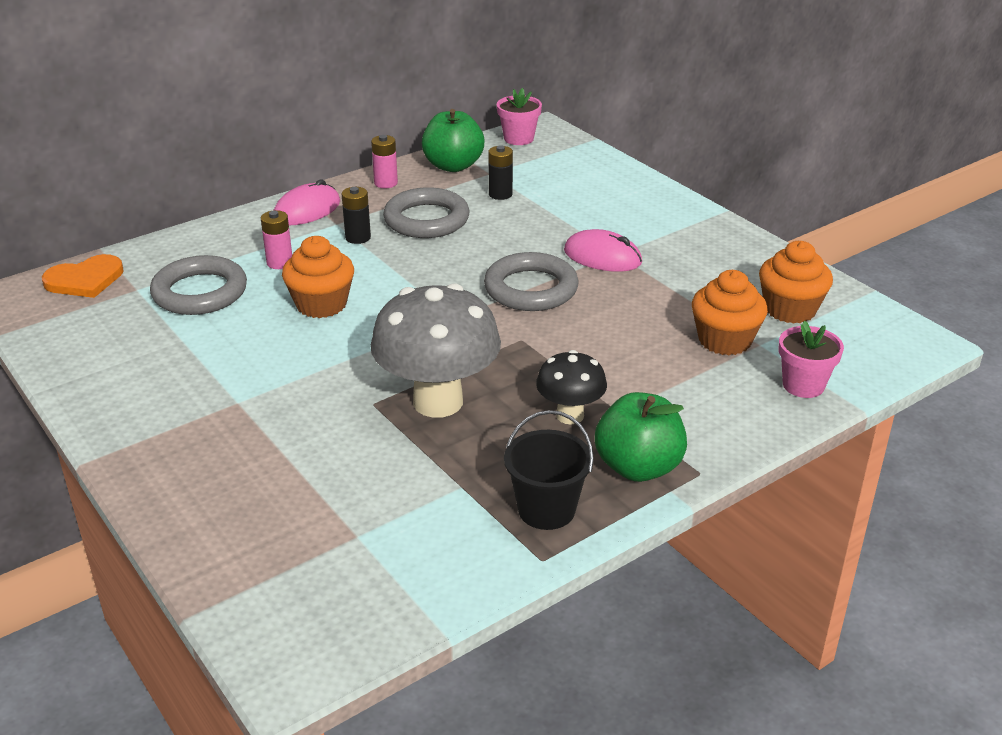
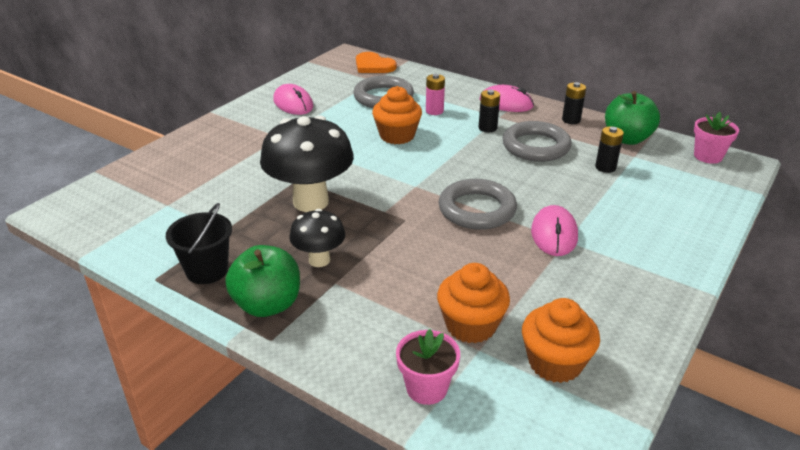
camera: 70 degrees right, 0 degrees up
(139, 374) = (293, 103): none -> pink mouse
(386, 183) = (571, 120): pink battery -> black battery
(438, 402) = (311, 202): grey mushroom -> black mushroom

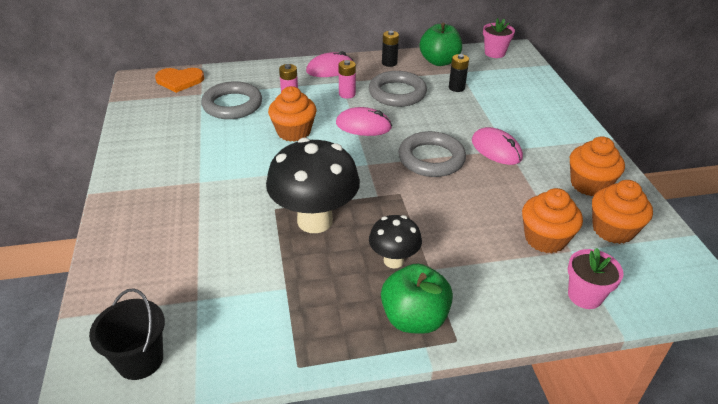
camera: 45 degrees left, 5 degrees up
(207, 270) = (328, 328): black bucket -> black bucket (140, 360)
(293, 103) = (161, 146): pink mouse -> pink mouse (363, 125)
(487, 128) = (347, 94): black battery -> pink battery
(602, 314) = (589, 184): none -> orange cupcake

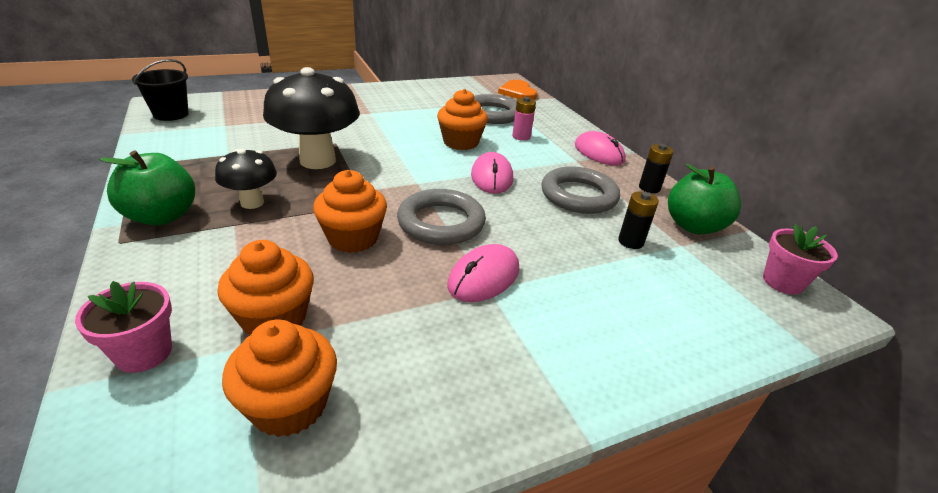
camera: 75 degrees right, 5 degrees down
(347, 94) = (551, 165): pink battery -> none
(589, 184) = (416, 384): orange cupcake -> orange cupcake (353, 238)

